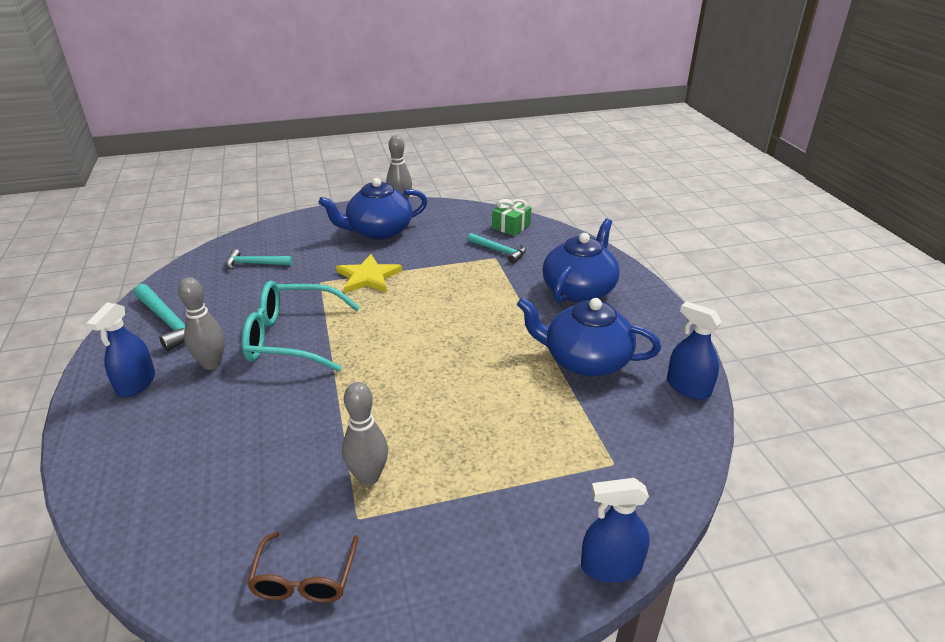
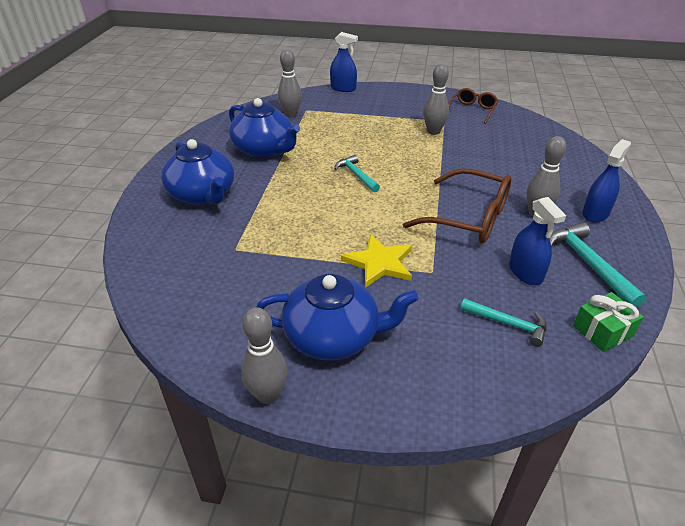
camera: 155 degrees left, 5 degrees up
(292, 338) = (468, 218): turquoise glasses -> brown glasses
(499, 251) = (222, 256): turquoise hammer -> turquoise hammer (356, 175)
(511, 226) = (170, 289): green gift -> green gift (602, 331)
(579, 289) = (203, 195): blue teapot -> blue teapot turned 90 degrees counterclockwise
(624, 441) = (291, 115): none -> grey bowling pin
(688, 387) = (225, 124): blue spray bottle -> blue spray bottle (525, 272)

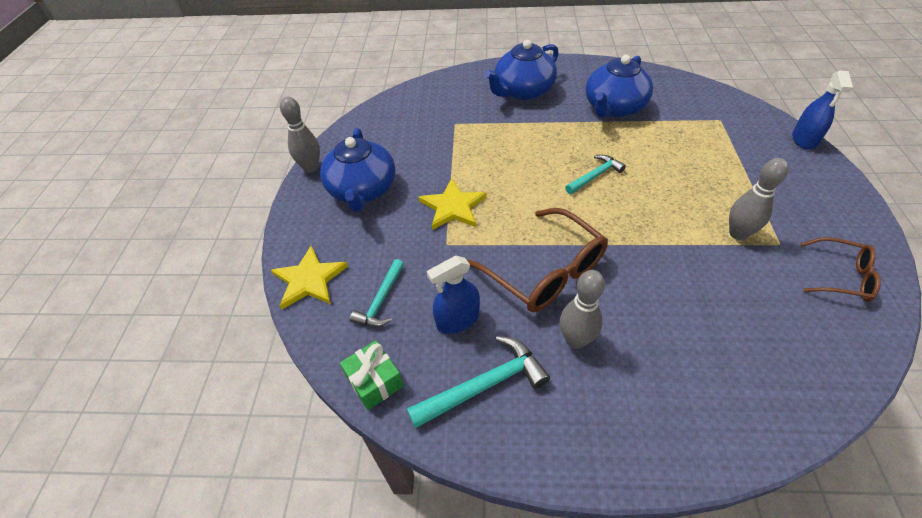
camera: 85 degrees right, 10 degrees up
(291, 115) = (699, 111): grey bowling pin -> none
(468, 218) = (545, 271): brown glasses -> brown glasses turned 60 degrees counterclockwise
(482, 388) = (309, 280): none -> yellow star
(595, 213) = (599, 412): blue spray bottle -> none

